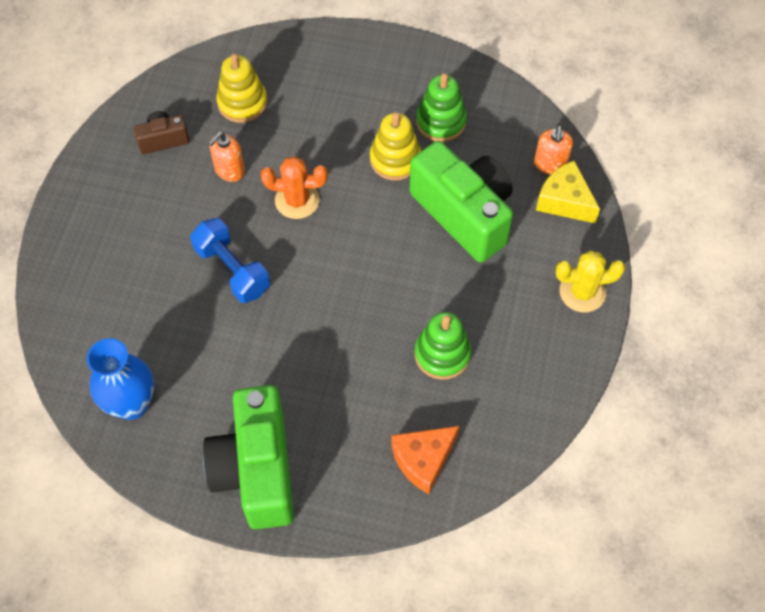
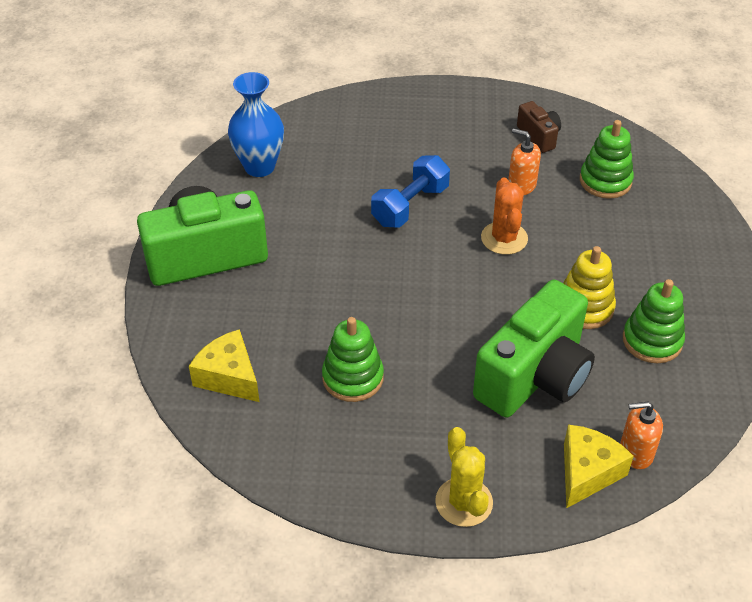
camera: 80 degrees right, 15 degrees down
(242, 103) = (605, 181): yellow stacking toy -> green stacking toy
(423, 460) = (229, 377): orange cheese -> yellow cheese

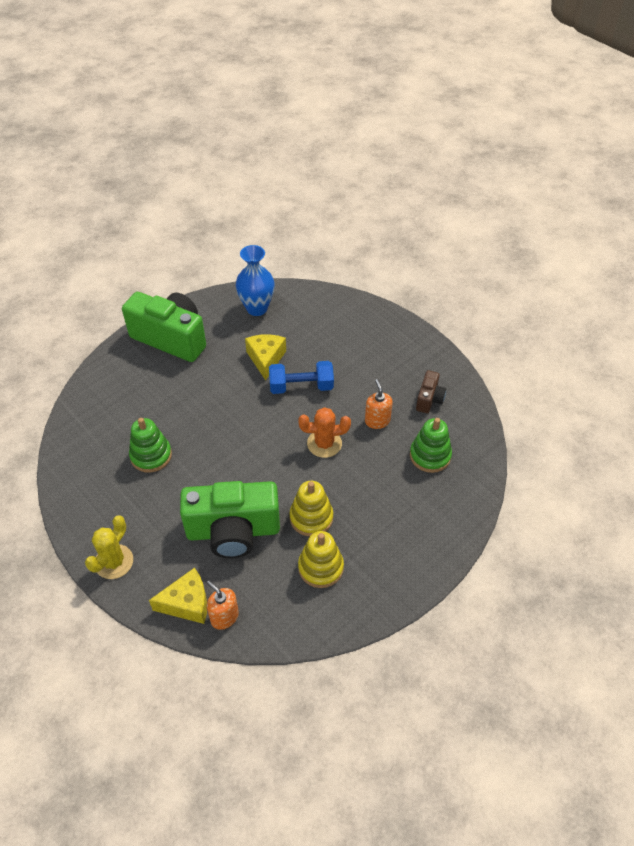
camera: 45 degrees right, 5 degrees up
(229, 377) = (102, 408): yellow cheese -> yellow cheese (266, 359)
(504, 238) = (324, 443): orange cactus -> orange cactus turned 45 degrees clockwise
(652, 340) = (320, 567): green stacking toy -> yellow stacking toy

